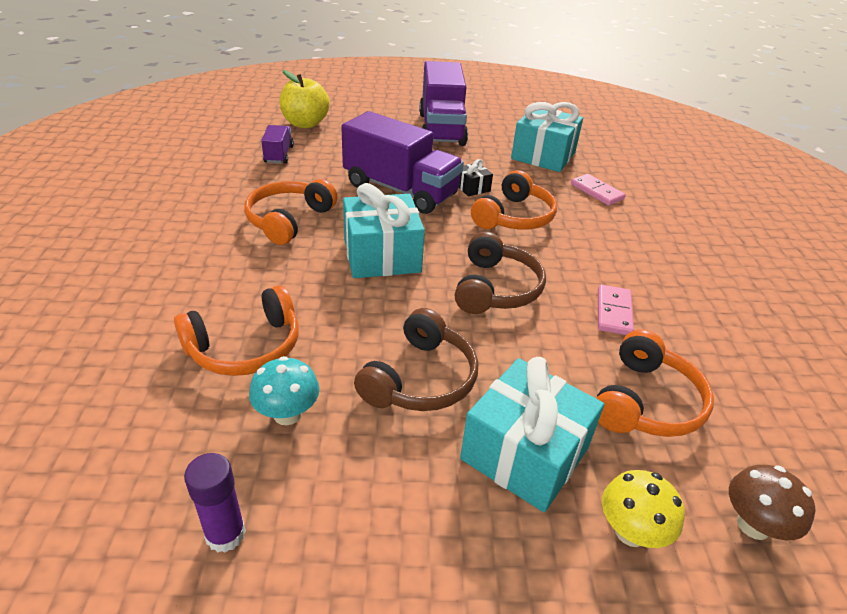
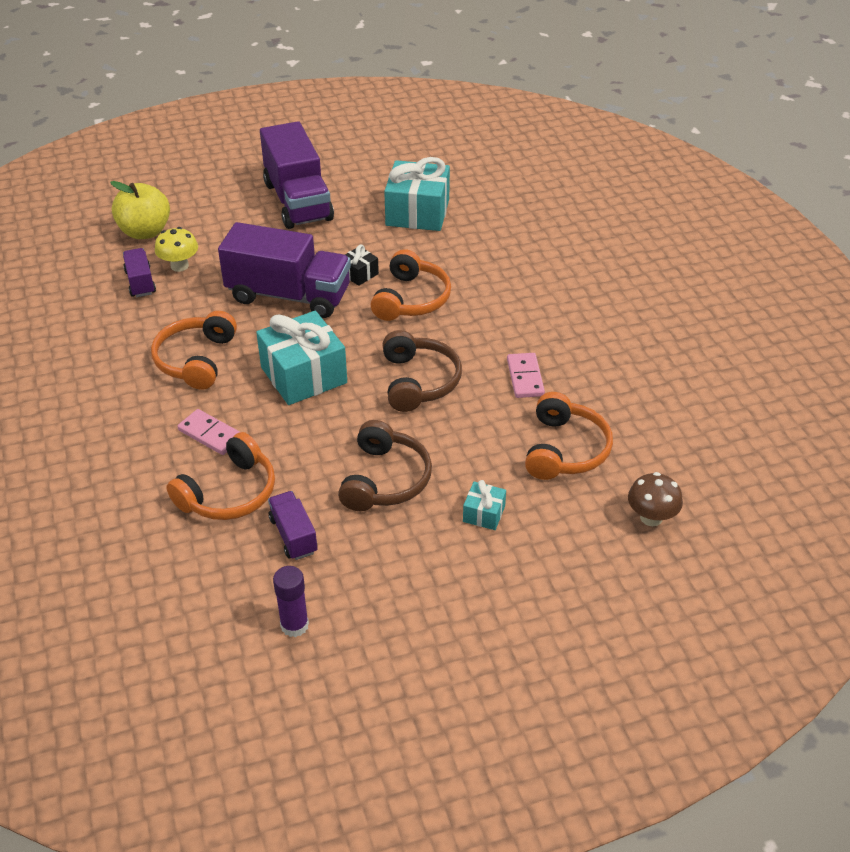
camera: 15 degrees left, 5 degrees up
(287, 414) = (293, 535): turquoise mushroom -> purple truck
(524, 453) = (484, 514): turquoise gift -> turquoise gift, size x0.47
(596, 192) = (482, 247): pink domino -> pink domino (210, 434)
(630, 531) = (570, 545): yellow mushroom -> yellow mushroom (179, 266)

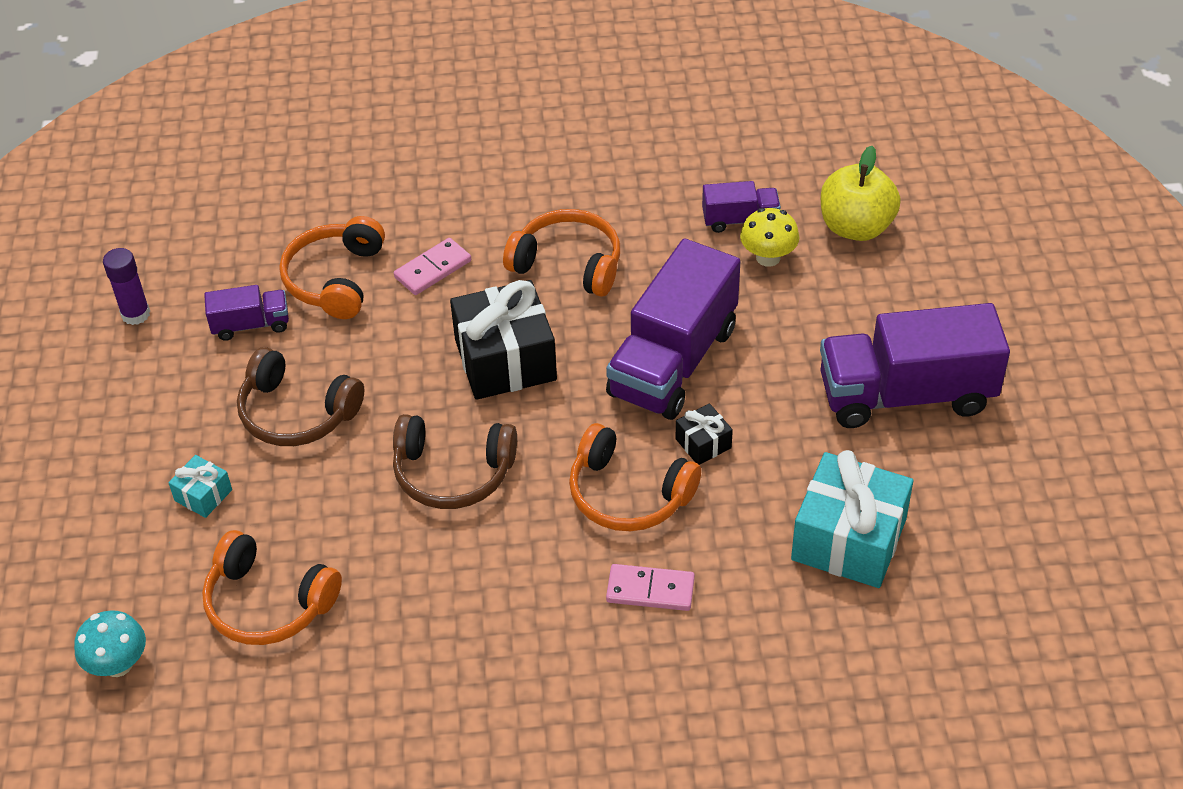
camera: 105 degrees right, 5 degrees up
(229, 493) = (335, 279): orange headphones -> orange headphones turned 45 degrees clockwise
(303, 375) = (505, 360): turquoise gift -> black gift
(525, 377) = (418, 592): pink domino -> pink domino (650, 590)
(651, 517) = (118, 664): brown mushroom -> turquoise mushroom

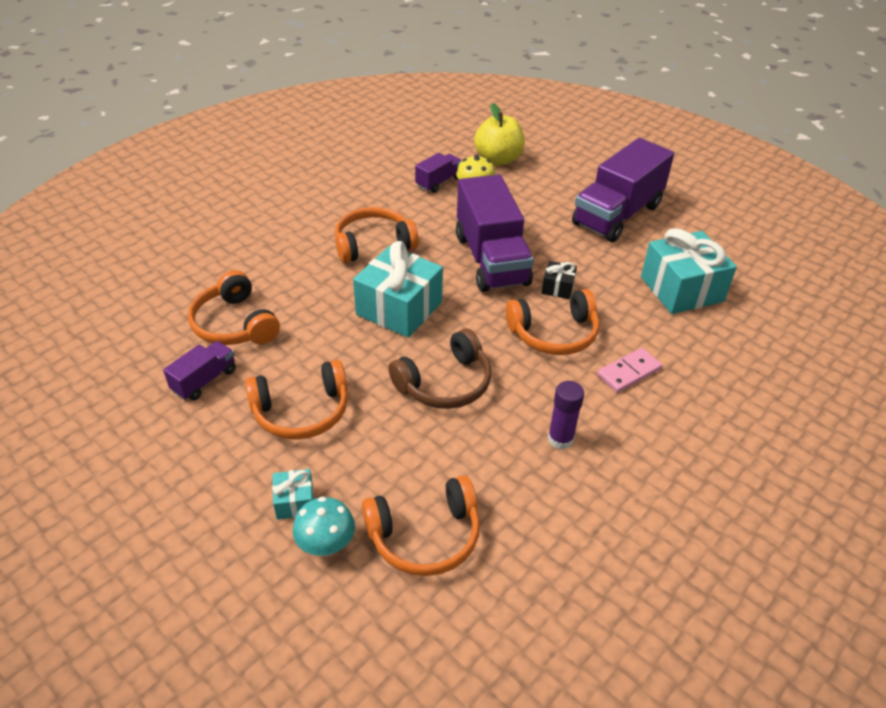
camera: 45 degrees left, 5 degrees down
(118, 664) = (366, 660): turquoise mushroom -> turquoise mushroom (326, 545)
(135, 314) = (103, 423): purple glue stick -> purple glue stick (560, 439)
(296, 413) = (302, 412): brown headphones -> orange headphones
(433, 269) = (294, 287): pink domino -> none
(505, 360) = (399, 308): black gift -> turquoise gift

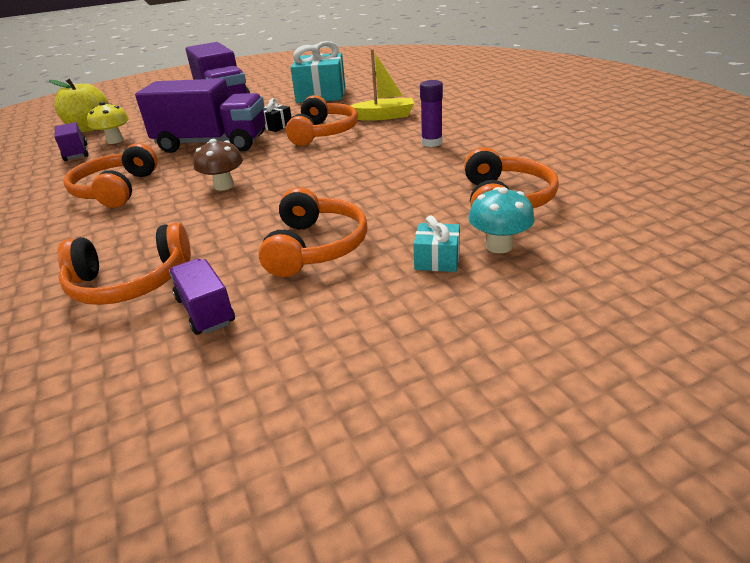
camera: 65 degrees left, 10 degrees down
(399, 308) = (224, 186): turquoise gift -> brown mushroom
(445, 383) = (340, 175): brown headphones -> none
(629, 372) = (384, 116): pink domino -> yellow boat

